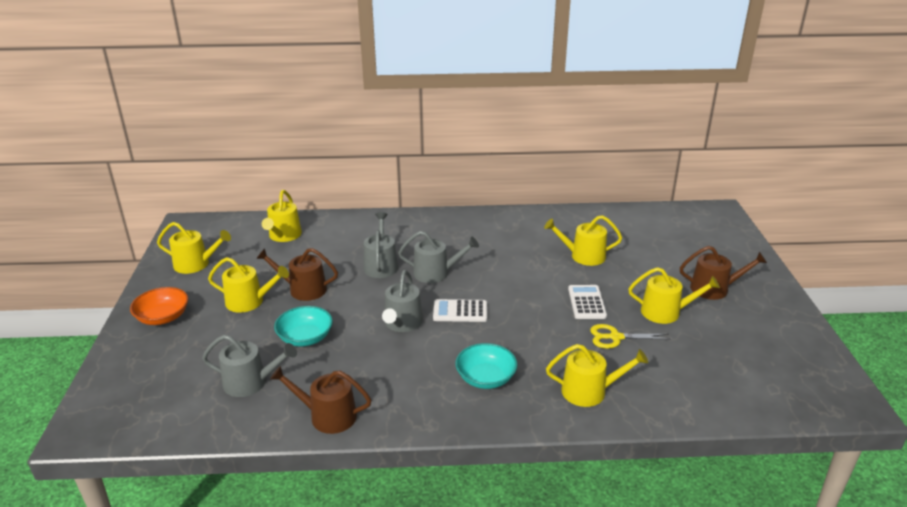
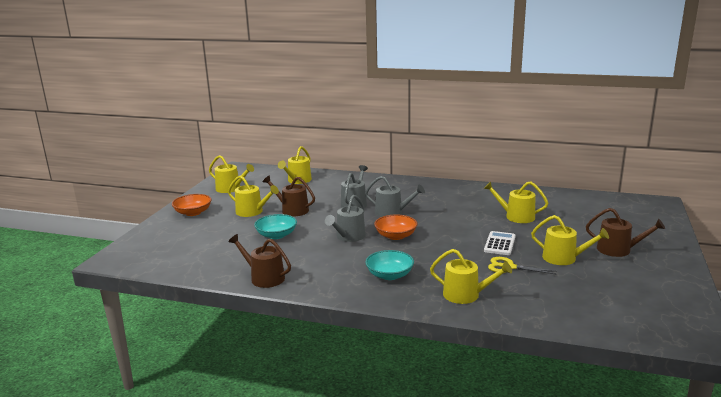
camera: 20 degrees right, 10 degrees down
(251, 382) = (226, 253): grey watering can -> none
(460, 311) = (395, 236): white calculator -> orange bowl

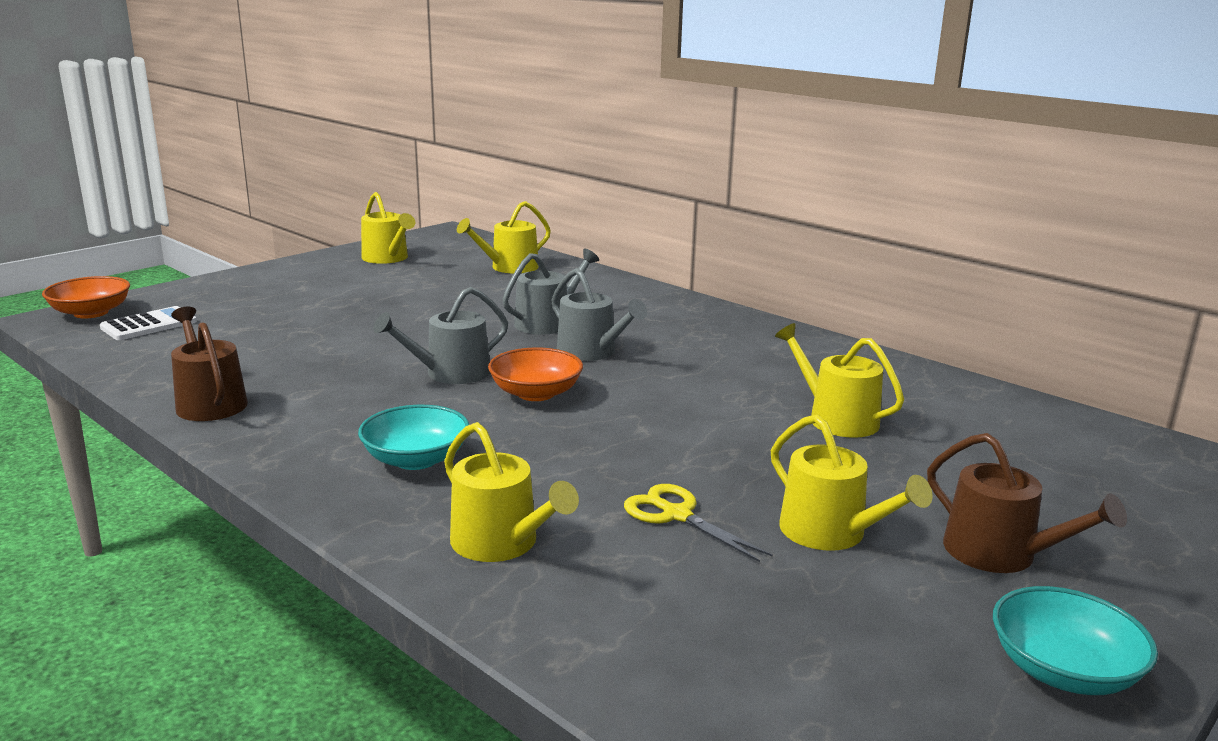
camera: 25 degrees right, 0 degrees up
(193, 213) = (277, 280): orange bowl -> orange bowl (91, 313)
(252, 212) = (363, 298): yellow watering can -> none
(276, 235) = (340, 341): turquoise bowl -> turquoise bowl (1063, 671)
(292, 210) = (428, 309): brown watering can -> none
(499, 244) = (723, 462): white calculator -> white calculator (149, 325)

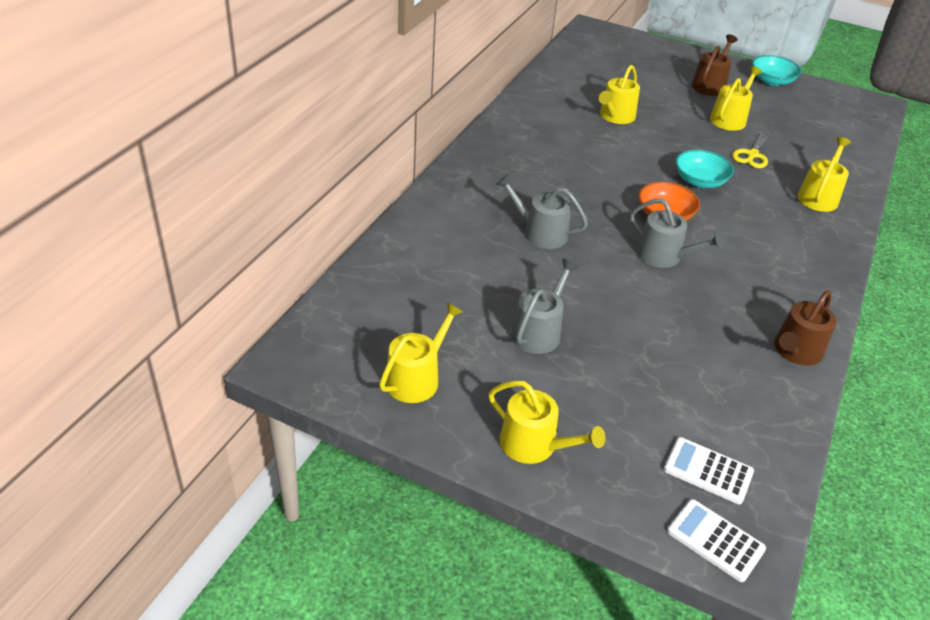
camera: 110 degrees left, 20 degrees up
(91, 313) = (715, 540): orange bowl -> white calculator
(416, 459) = (778, 239): turquoise bowl -> turquoise bowl (700, 181)
(509, 267) = (407, 282): yellow watering can -> yellow watering can (534, 445)
(591, 352) = (584, 204): grey watering can -> grey watering can (539, 331)

